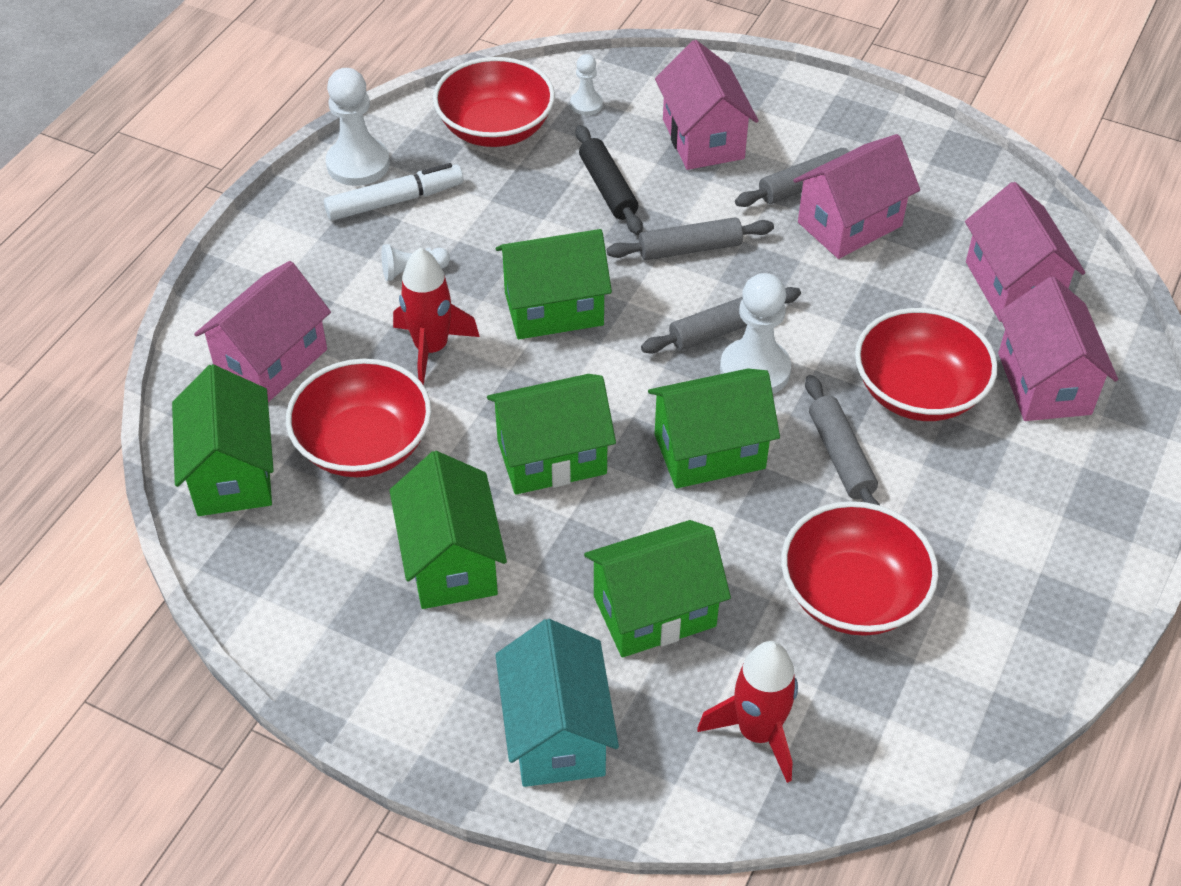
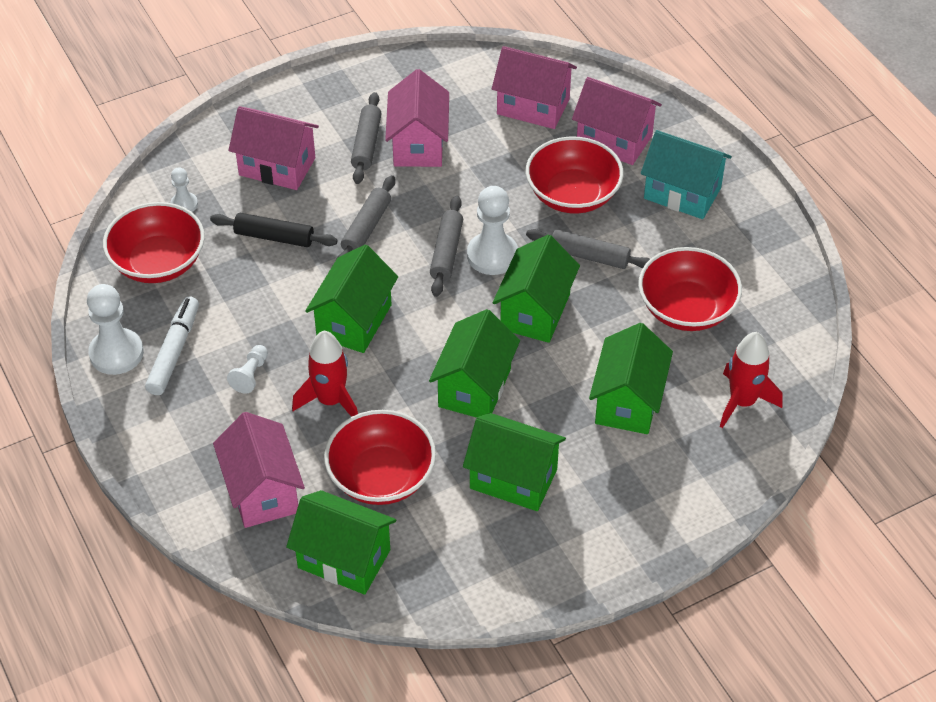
camera: 55 degrees left, 0 degrees up
(556, 733) = (675, 492): turquoise house -> turquoise house (682, 193)

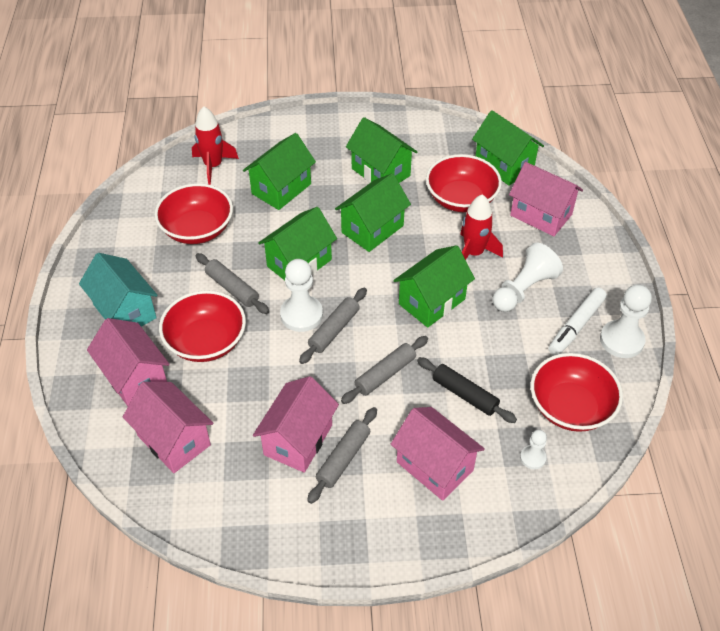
camera: 155 degrees left, 0 degrees up
(250, 375) = (523, 289): white pawn -> white pawn, size x1.86
(262, 491) = (541, 215): pink house -> pink house turned 60 degrees counterclockwise

